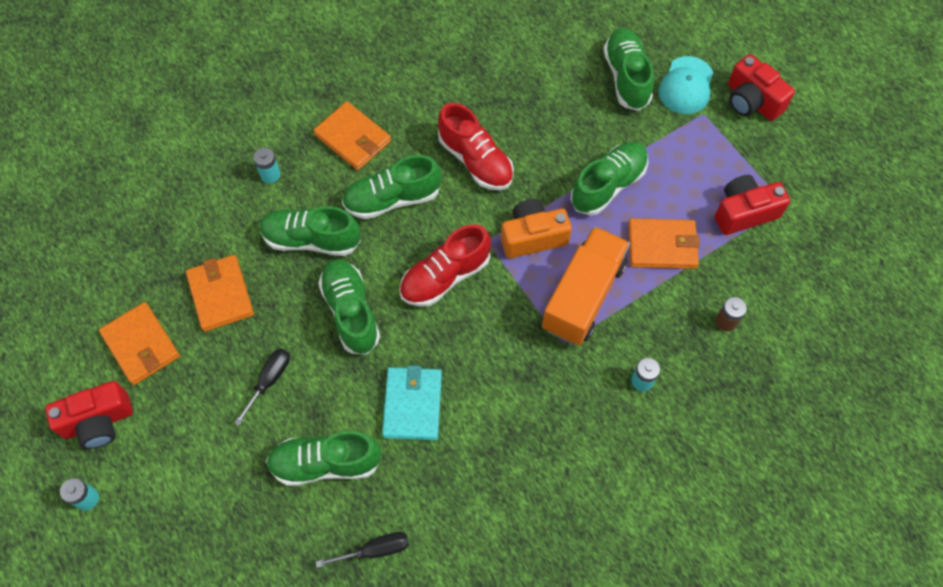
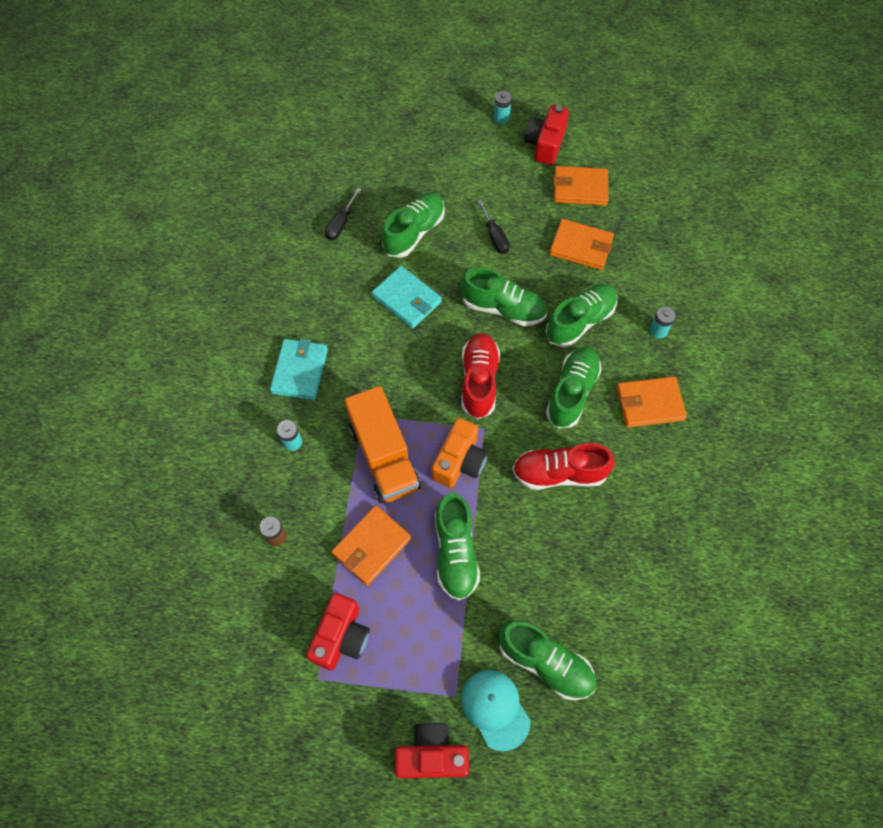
camera: 130 degrees right, 0 degrees up
(573, 436) = (300, 371): none -> turquoise wallet

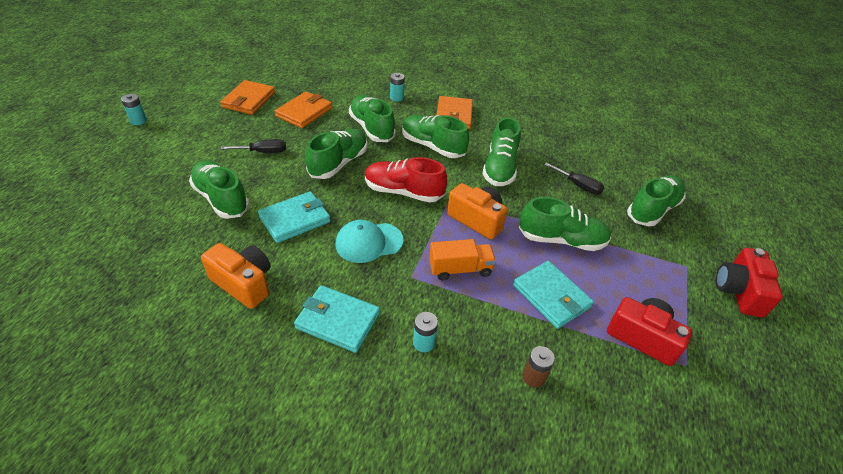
camera: 80 degrees left, 20 degrees down
(321, 290) = (243, 283): none -> orange camera
(341, 224) = (168, 251): black screwdriver -> black screwdriver (578, 186)
(371, 546) = (551, 296): orange wallet -> turquoise wallet
(384, 456) = (460, 269): orange truck -> orange truck, size x0.60
(495, 709) = (693, 245): turquoise cap -> turquoise cap (369, 242)
(545, 144) = (190, 105): red camera -> none
(559, 473) = (500, 168): red shoe -> green shoe

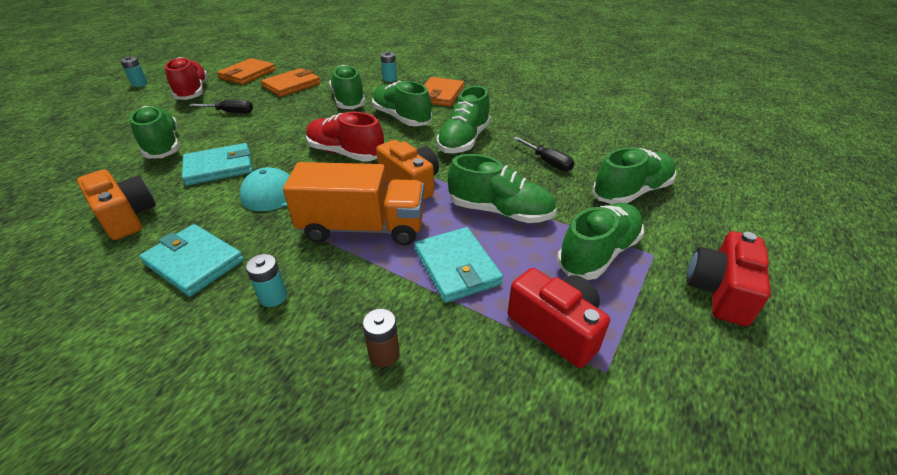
camera: 15 degrees right, 5 degrees down
(205, 128) = (193, 92): none -> red shoe
(338, 163) = (296, 125): green shoe -> green shoe (598, 253)
(460, 269) = (363, 228): orange truck -> orange truck, size x1.67

